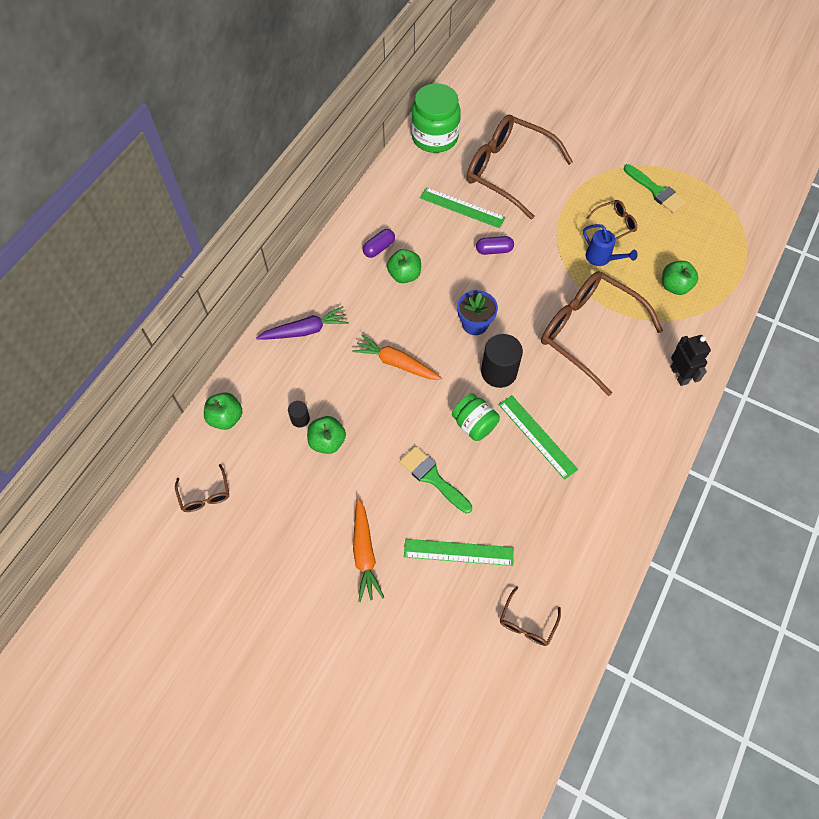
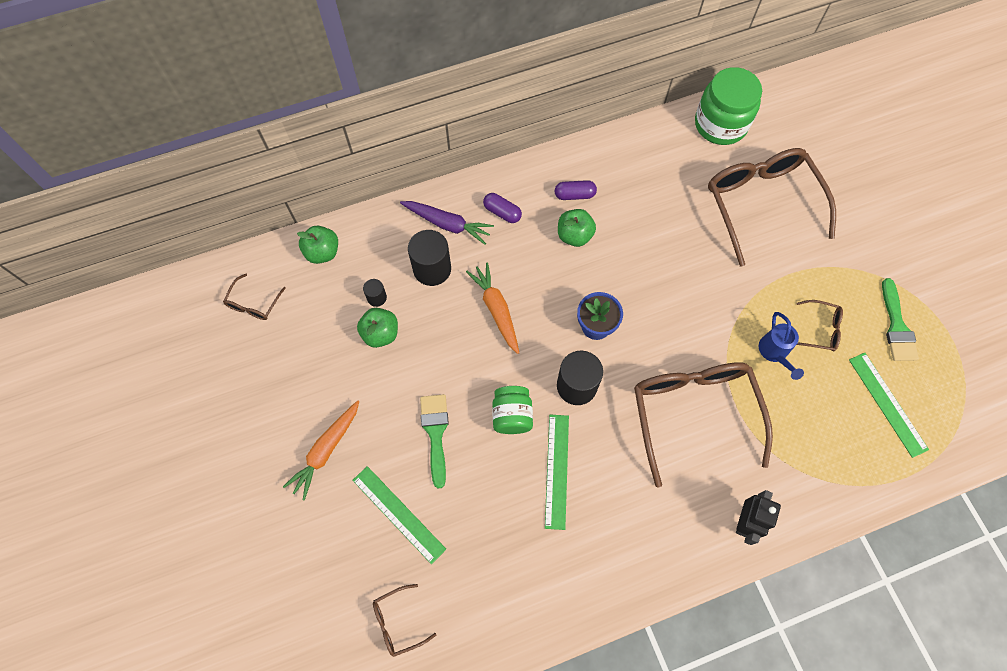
camera: 40 degrees right, 5 degrees up
(323, 369) = (432, 269): none -> black cylinder
(462, 207) = (684, 209): green ruler -> green ruler (887, 403)
(494, 250) = (677, 270): purple capsule -> purple capsule (502, 212)
(674, 286) = (823, 434): green apple -> none

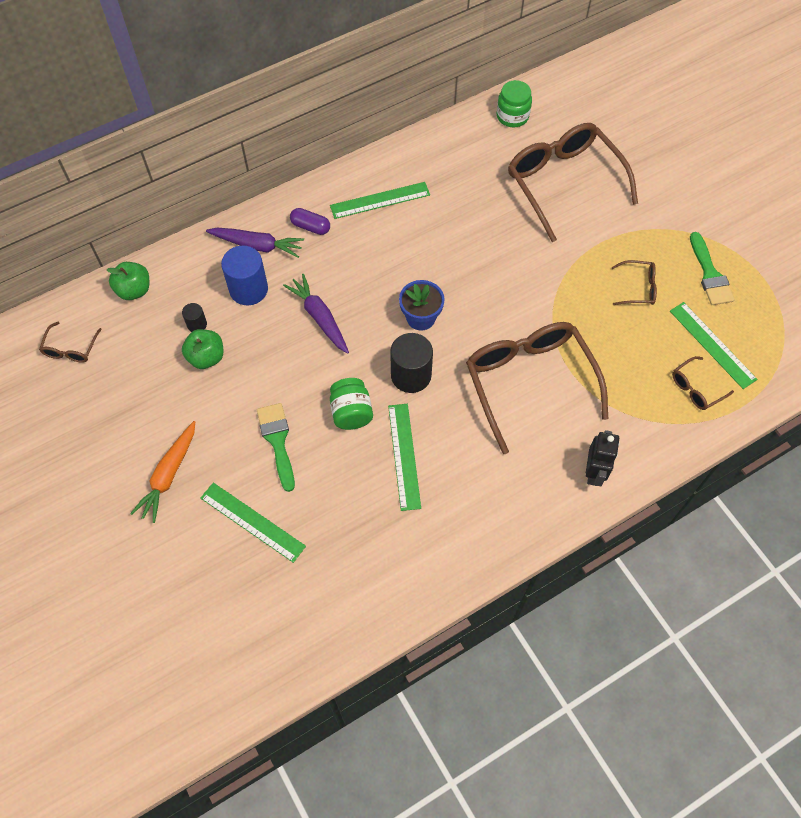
camera: 10 degrees left, 5 degrees down
(398, 622) = (269, 622): brown glasses -> brown glasses (696, 388)
(432, 269) = (248, 289): black cylinder -> blue cylinder
(496, 309) = (319, 317): orange carrot -> purple carrot
(574, 195) = (380, 200): purple capsule -> green ruler
(574, 235) = (386, 238): green apple -> none
(720, 124) = (512, 116): green jar -> green jar, size x0.61
(774, 353) = (598, 315): blue watering can -> none

